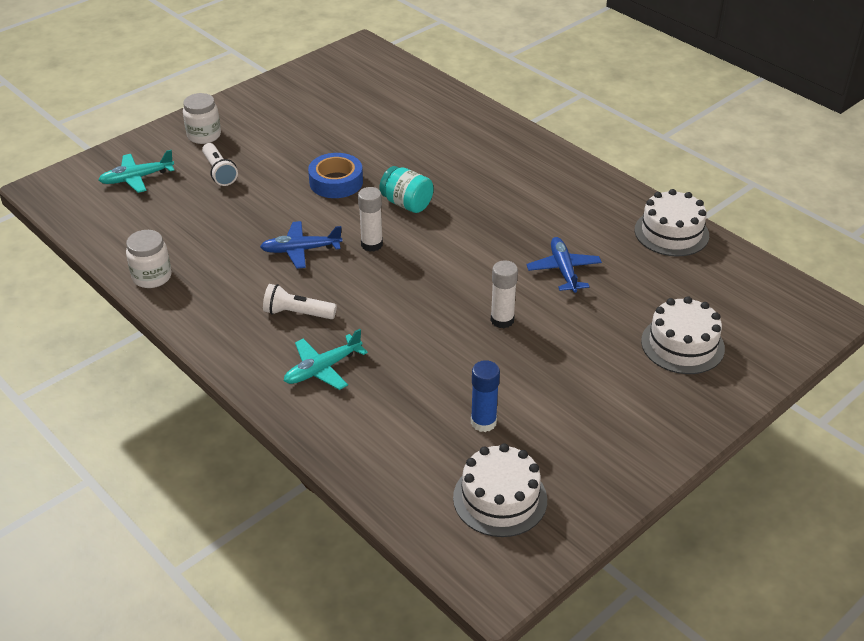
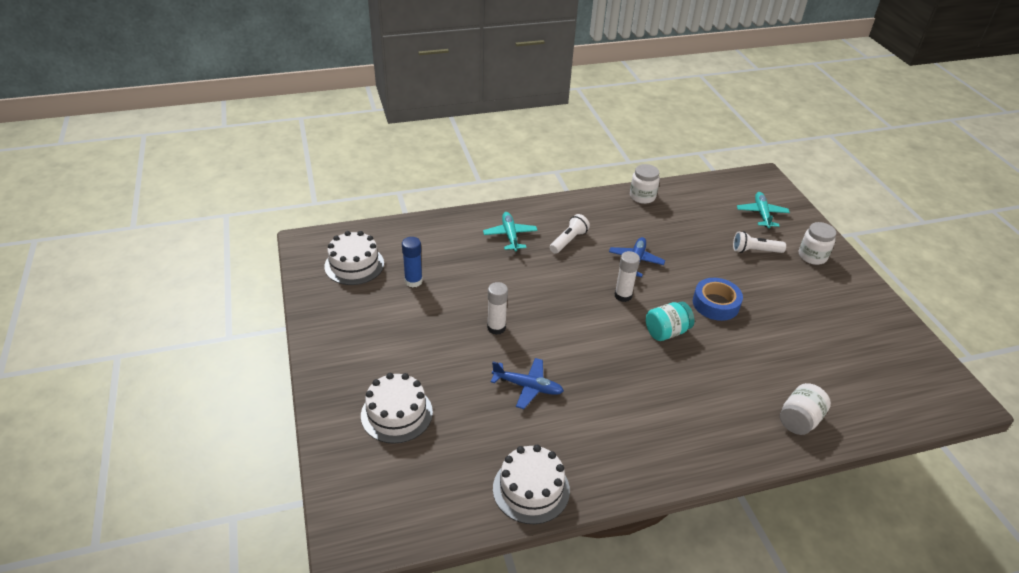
camera: 115 degrees right, 0 degrees up
(458, 116) = (799, 420): none -> white jar

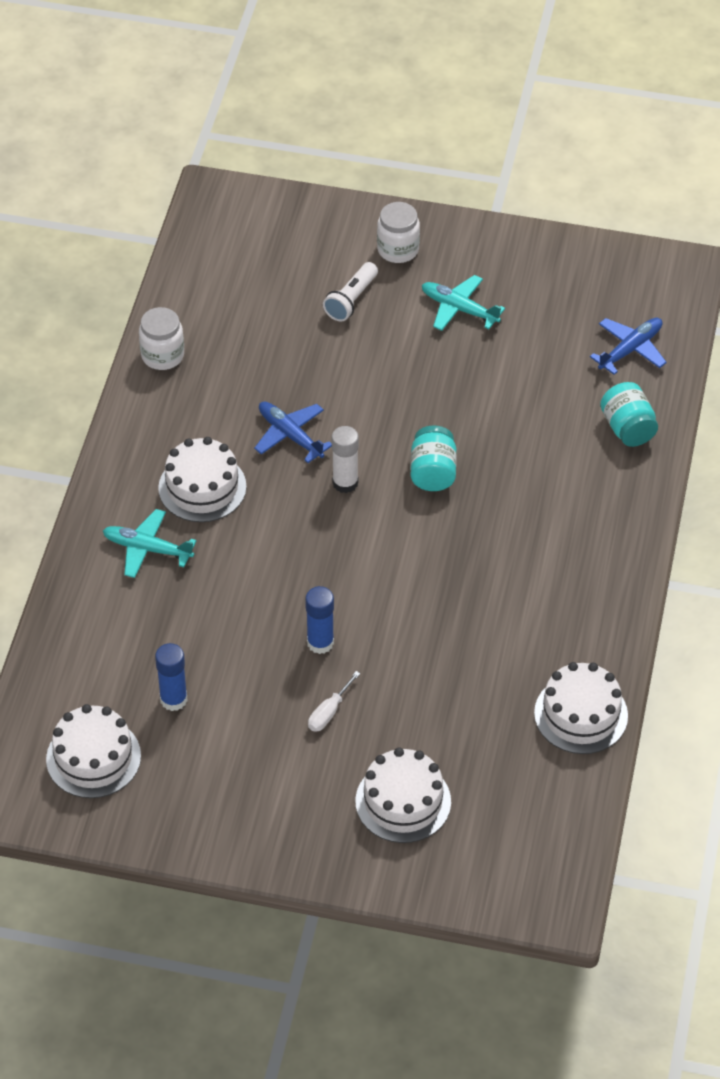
camera: 60 degrees left, 10 degrees up
(446, 351) = (329, 712): none -> white screwdriver
(496, 328) = (320, 643): white glue stick -> blue glue stick
(527, 387) = (437, 653): blue plane -> blue plane (630, 350)
(568, 241) = (202, 487): white flashlight -> white cake
(715, 304) = (417, 397): blue tape -> none
(761, 214) = (287, 248): turquoise plane -> turquoise plane (459, 309)
(799, 420) = (627, 428): white jar -> turquoise jar

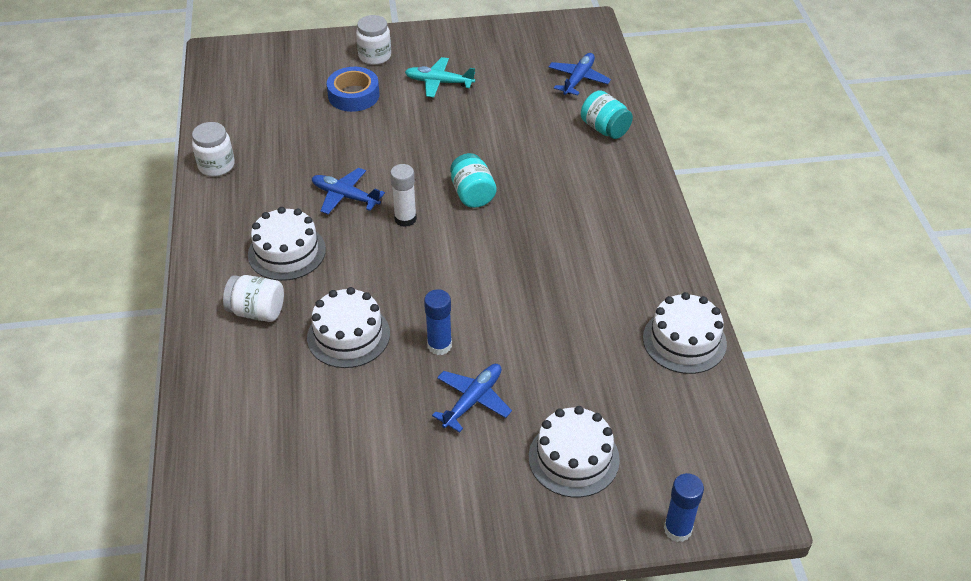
camera: 20 degrees left, 5 degrees down
(93, 758) = (271, 506): white cake -> white cake (348, 335)
(148, 549) = (257, 311): turquoise plane -> white jar
(173, 699) = (328, 430): blue glue stick -> blue glue stick (677, 529)
(329, 712) = (472, 401): white screwdriver -> blue plane
(351, 300) = (353, 95): white flashlight -> blue tape

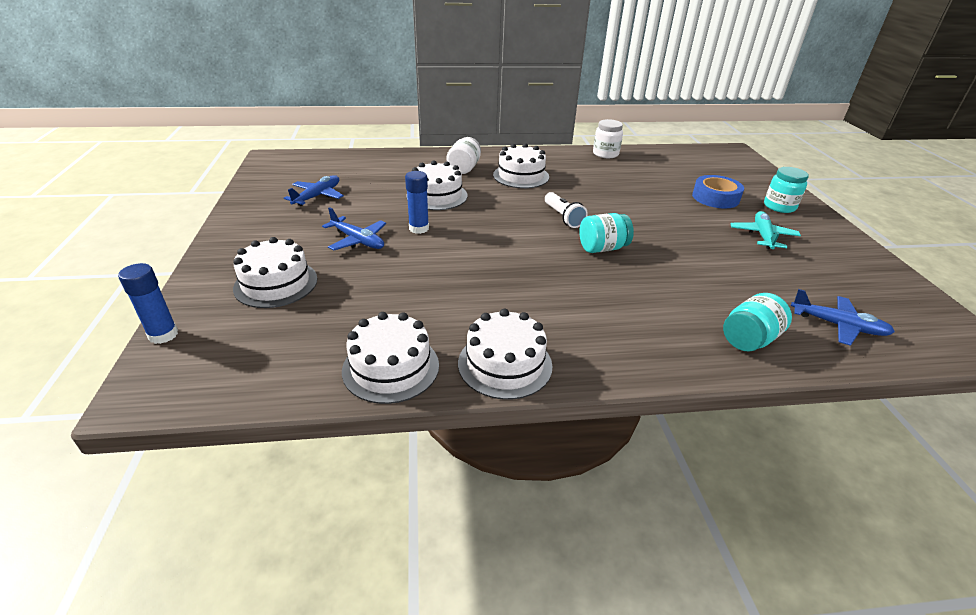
camera: 90 degrees right, 10 degrees down
(345, 196) = (585, 195): blue plane -> blue plane (317, 196)
(375, 56) = (779, 206): white jar -> turquoise jar
(405, 219) = (563, 217): white glue stick -> white flashlight
(664, 269) = (505, 364): none -> white cake

